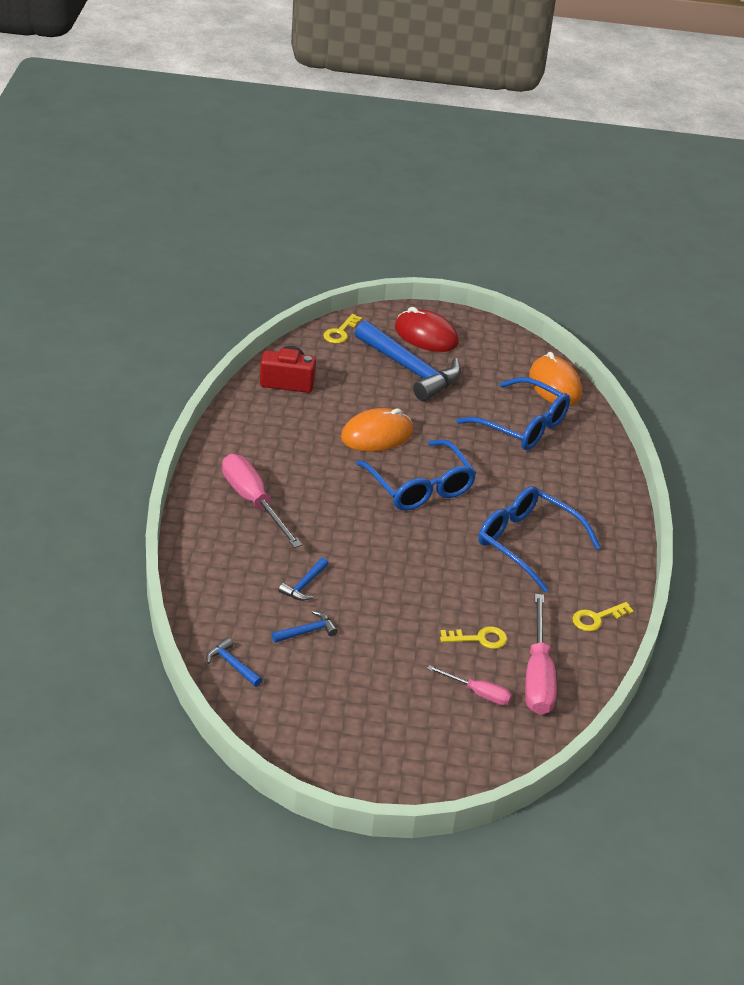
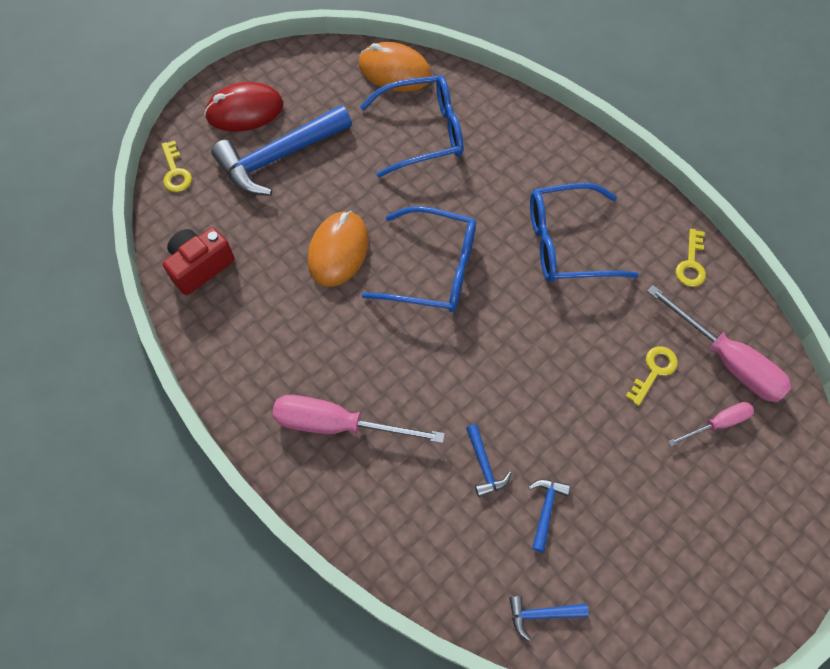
camera: 45 degrees left, 25 degrees up
(411, 370) = (278, 157): blue hammer -> blue hammer turned 150 degrees clockwise

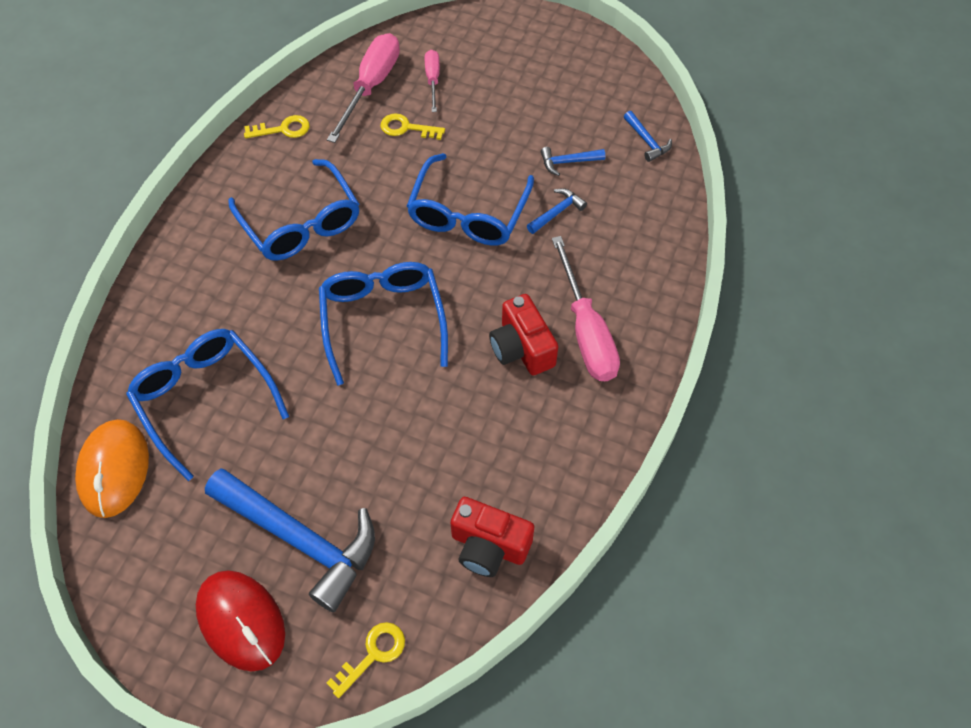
camera: 115 degrees left, 5 degrees down
(338, 250) = (401, 415): orange mouse -> none
(350, 363) = (522, 348): none -> red camera
(518, 382) = (468, 213): none -> blue glasses
(717, 424) = (433, 80): pink screwdriver -> pink screwdriver turned 45 degrees clockwise

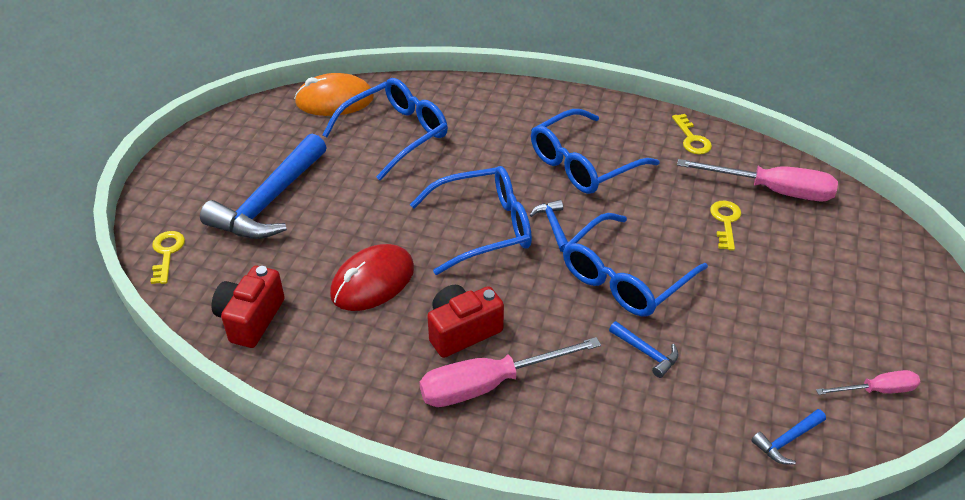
camera: 85 degrees right, 15 degrees down
(241, 621) = (207, 179): red mouse -> red mouse (372, 281)
(373, 654) = (167, 253): yellow key -> yellow key turned 135 degrees counterclockwise
(433, 80) = (803, 235): pink screwdriver -> pink screwdriver (877, 390)
(468, 213) = (624, 278): blue glasses -> blue glasses turned 60 degrees counterclockwise
(568, 162) = (724, 360): blue hammer -> blue hammer (553, 225)

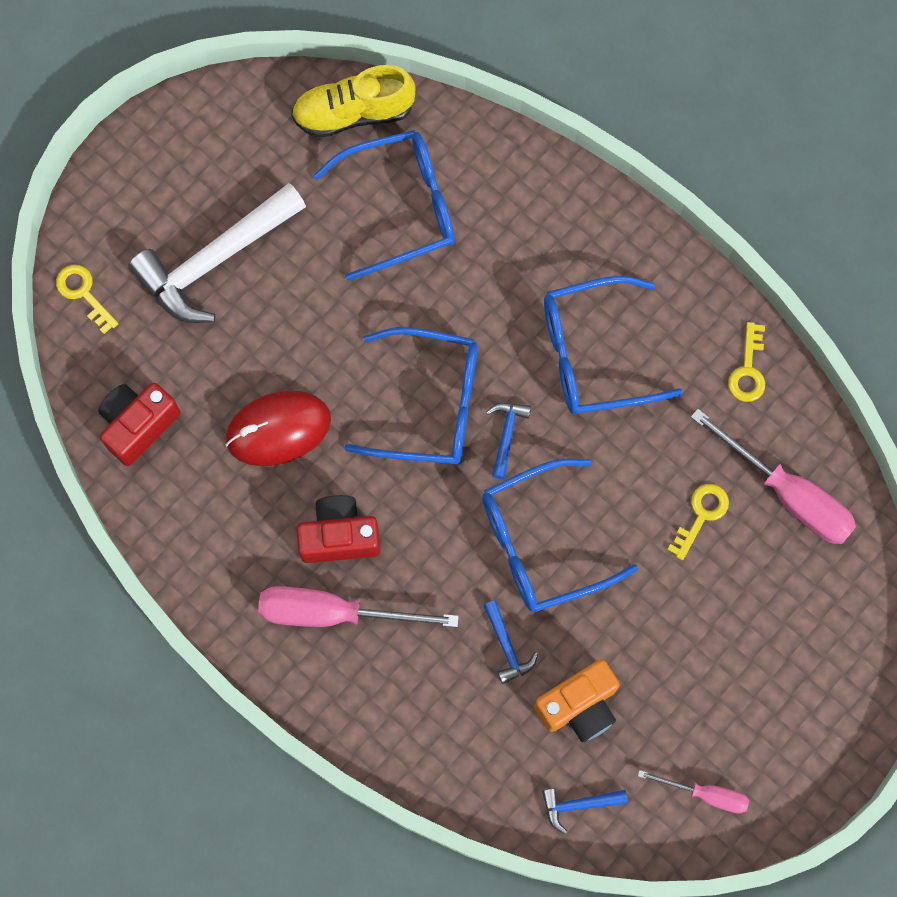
camera: 25 degrees right, 30 degrees up
(167, 253) = (83, 293): yellow key -> yellow key turned 60 degrees counterclockwise
(269, 202) = (214, 261): blue hammer -> white hammer
(334, 100) = (354, 113): orange mouse -> yellow shoe
(732, 370) = (579, 706): none -> orange camera

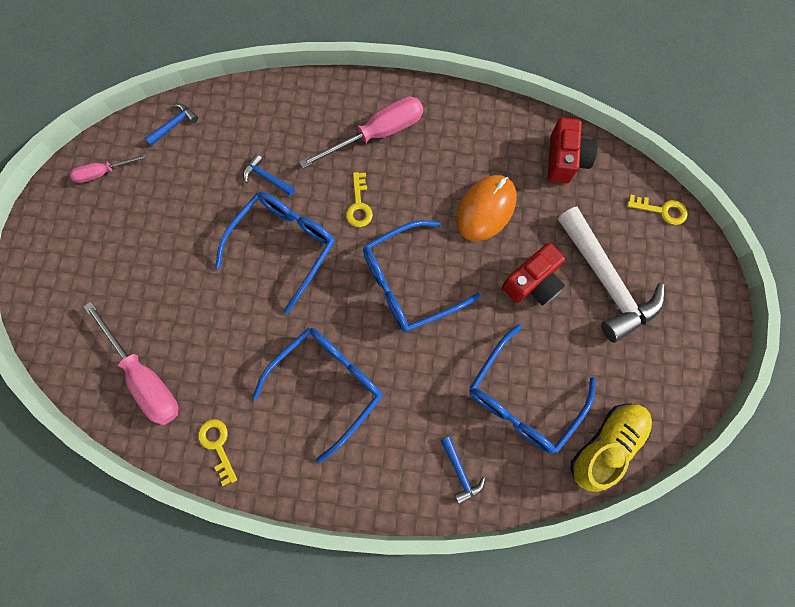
camera: 145 degrees right, 0 degrees up
(214, 261) = (606, 282): white hammer -> white hammer turned 135 degrees clockwise
(278, 429) = (486, 209): red mouse -> orange mouse
(339, 536) = (405, 175): red camera -> red camera (532, 283)
(506, 434) = (349, 296): blue hammer -> blue hammer (460, 472)
(579, 706) = (205, 173): orange camera -> none
(701, 515) = (194, 327): yellow key -> yellow key (359, 205)
(787, 494) = (145, 377): pink screwdriver -> pink screwdriver turned 135 degrees counterclockwise

